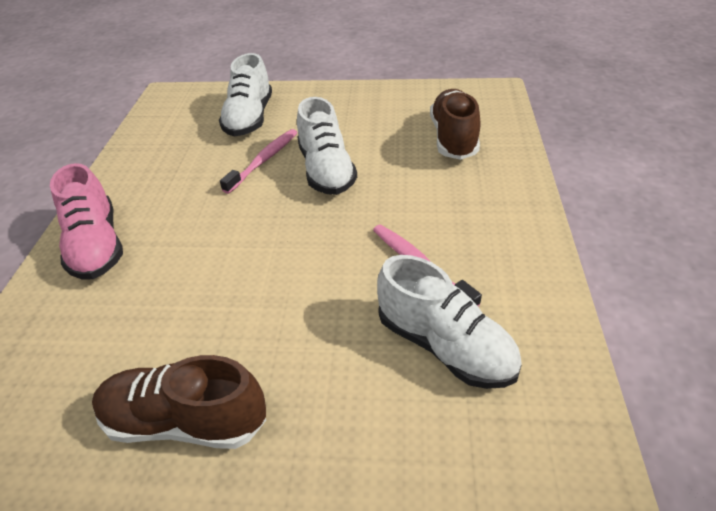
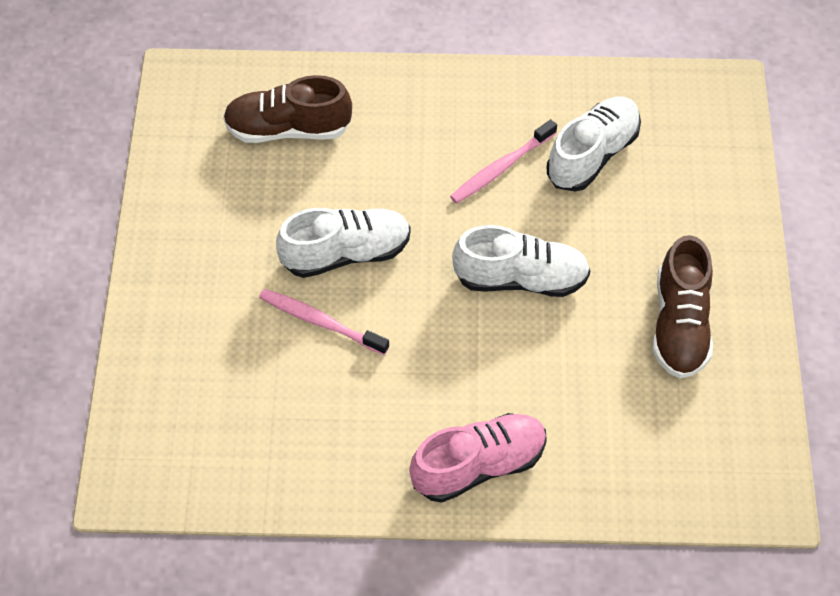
camera: 95 degrees left, 15 degrees up
(249, 118) = (215, 355): white shoe -> white shoe (520, 278)

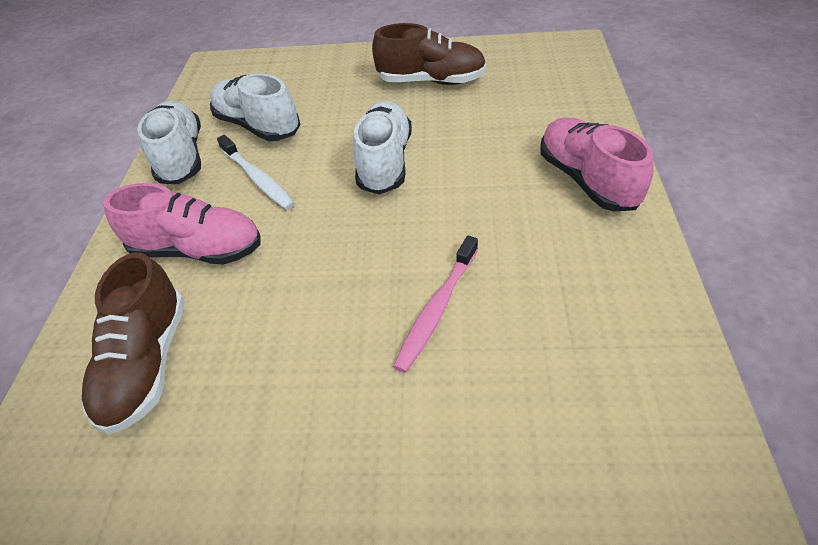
camera: 85 degrees left, 10 degrees down
(346, 253) = (345, 291): white shoe -> white shoe (181, 157)
(405, 137) = (198, 250): none -> pink shoe
(501, 168) = (257, 179): pink toothbrush -> white toothbrush

